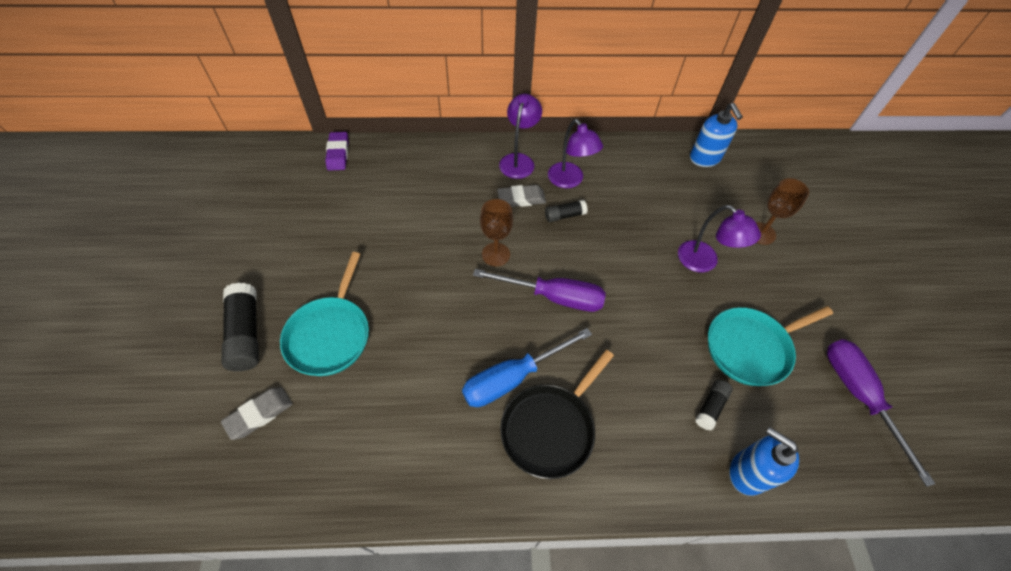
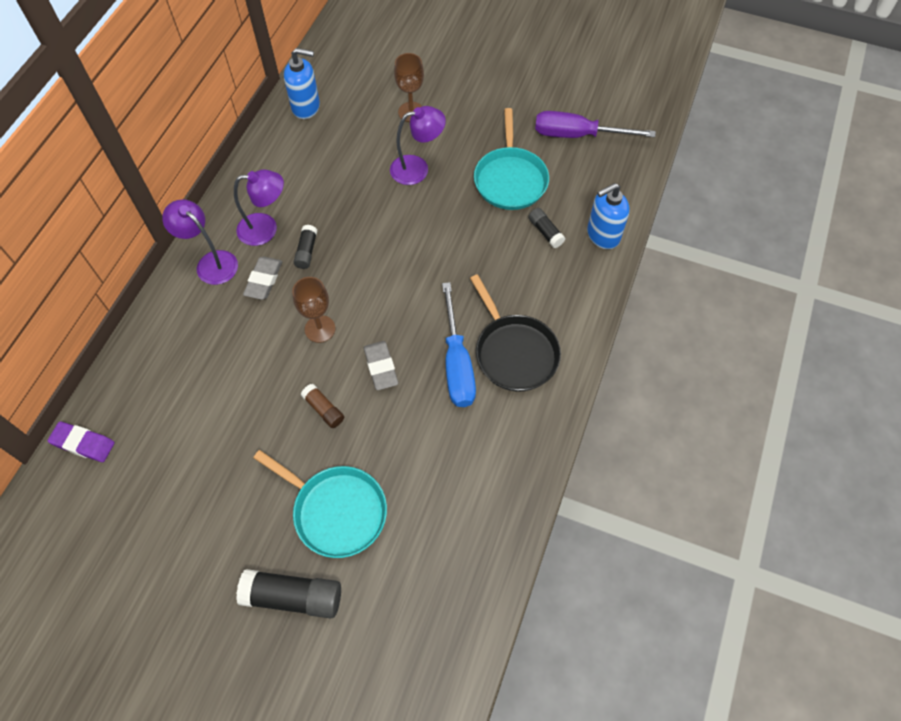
camera: 65 degrees left, 5 degrees up
(259, 414) = (394, 598): grey eraser -> grey eraser (381, 367)
(421, 288) = (324, 409): none -> brown glue stick
(553, 297) = (392, 299): purple screwdriver -> none

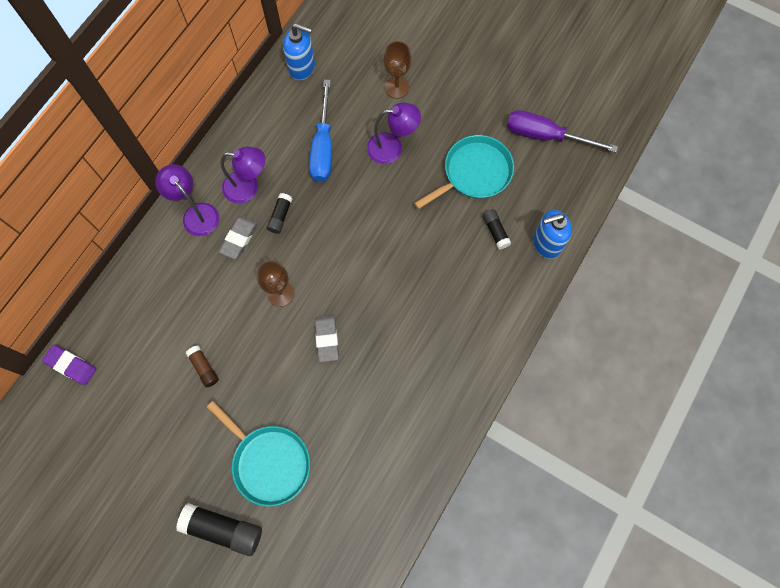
camera: 10 degrees right, 10 degrees up
(324, 409) = (272, 369): brown glue stick -> brown glue stick (204, 368)
(457, 363) = (392, 346): blue screwdriver -> blue screwdriver (323, 147)
(510, 179) = (474, 173): turquoise pan -> turquoise pan turned 135 degrees counterclockwise
(514, 352) = (444, 345): black pan -> none

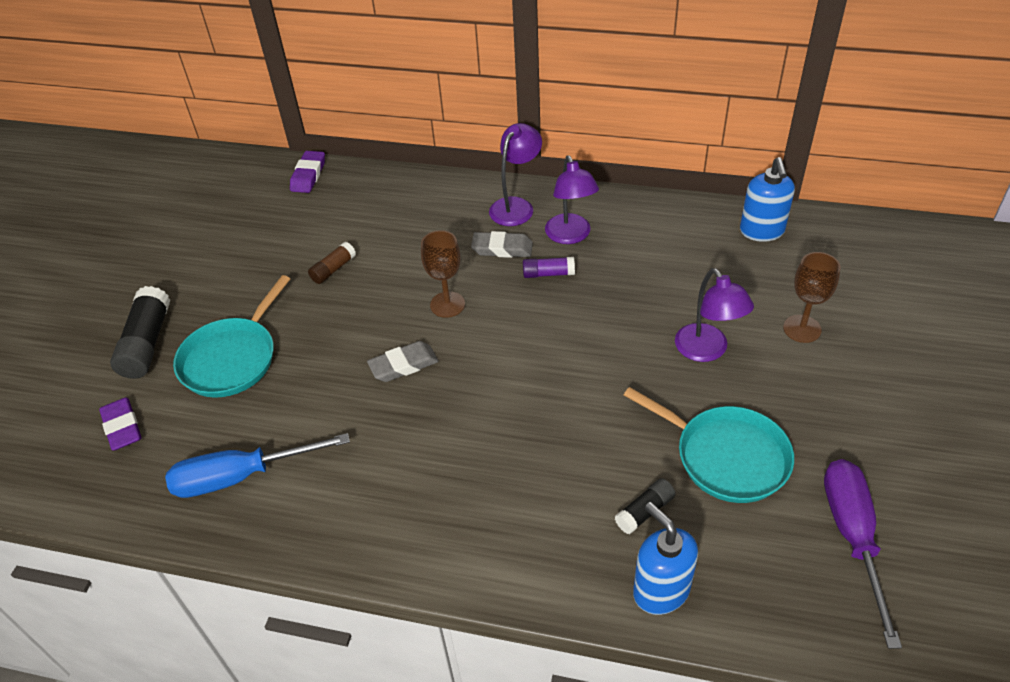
camera: 75 degrees right, 25 degrees down
(280, 216) = (548, 274): black glue stick -> purple glue stick
(305, 553) = (122, 427): none -> purple eraser
(323, 147) = (665, 283): blue screwdriver -> blue screwdriver (241, 476)

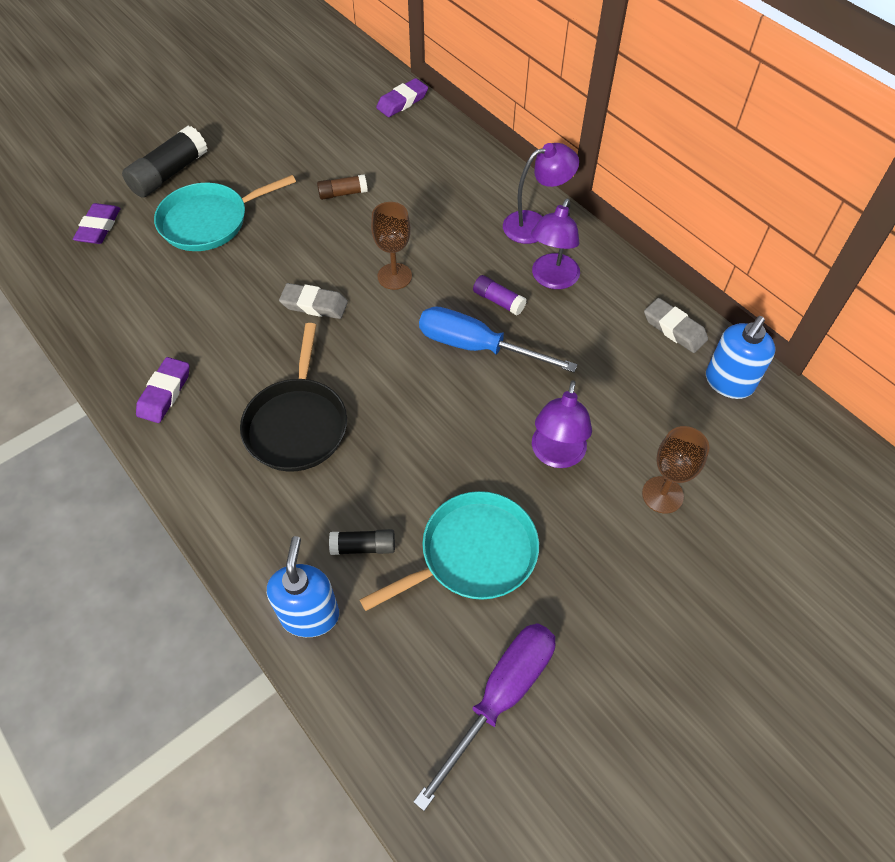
camera: 35 degrees right, 10 degrees up
(241, 476) = (132, 314): blue screwdriver -> blue screwdriver (477, 347)
(346, 517) = (165, 393): none -> purple eraser
(491, 462) = (297, 424): none -> black pan
(502, 248) = (485, 255): grey eraser -> grey eraser (674, 329)
(726, 457) = (473, 553): turquoise pan -> turquoise pan turned 105 degrees counterclockwise

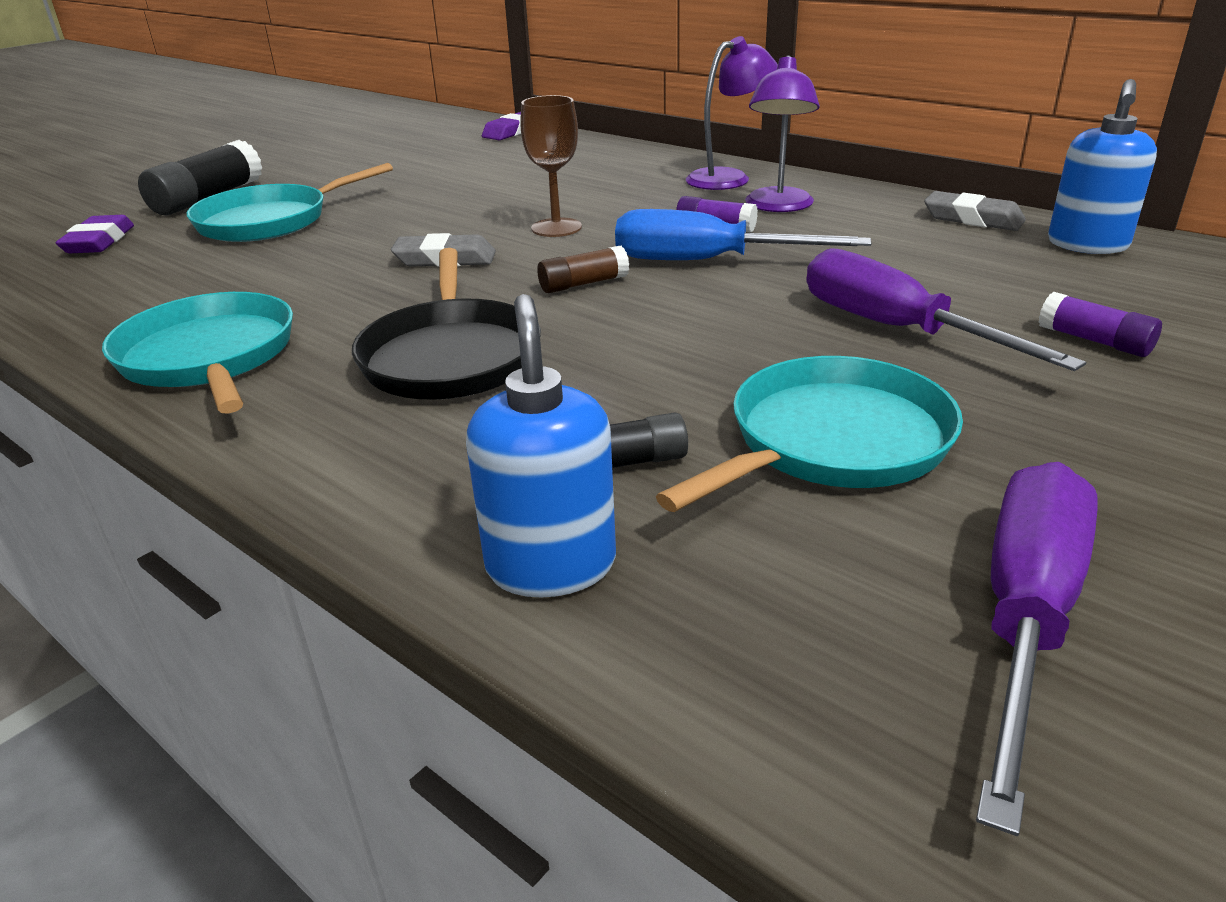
camera: 10 degrees left, 25 degrees down
(165, 393) = (209, 357): purple eraser -> turquoise pan
(343, 193) = (458, 186): brown glue stick -> brown glue stick (583, 284)
(556, 455) = (896, 329): purple lamp -> purple screwdriver
(662, 495) = (1094, 341): brown goblet -> purple glue stick

